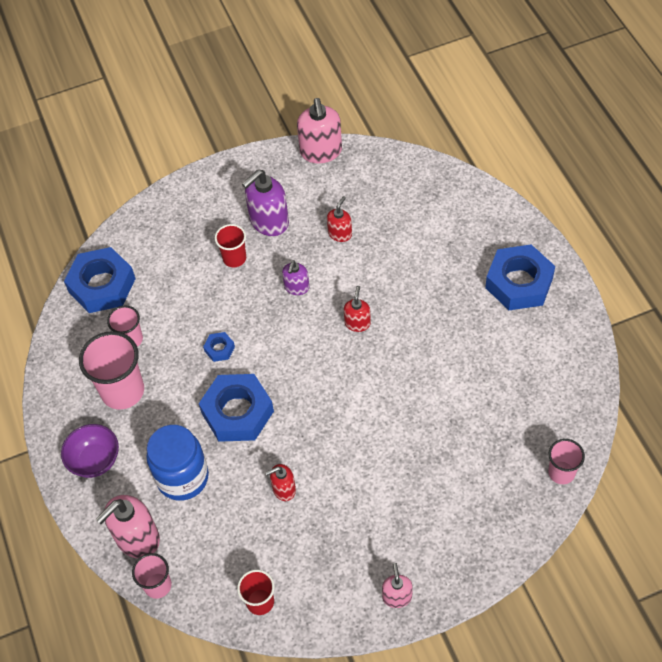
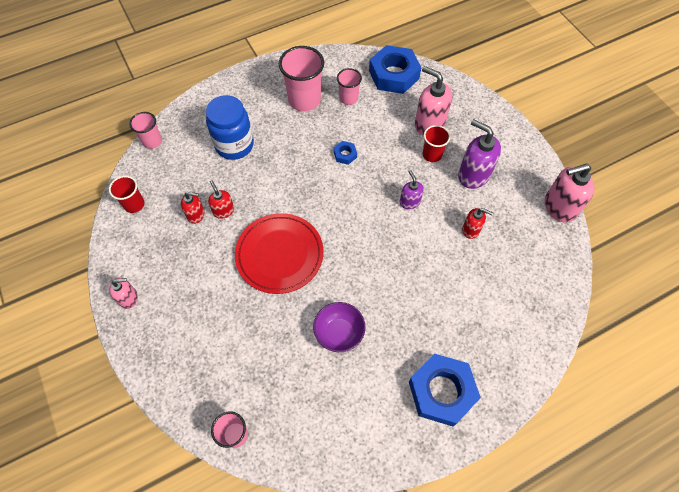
camera: 80 degrees right, 5 degrees up
(95, 460) = (248, 93): purple bowl -> purple bowl (339, 333)
(137, 538) = (188, 125): pink soap dispenser -> pink soap dispenser (429, 123)
(237, 412) = (289, 173): blue nut -> none
(296, 287) = (409, 201): purple soap dispenser -> purple soap dispenser turned 60 degrees clockwise
(352, 426) = (279, 255): none -> red plate
(357, 323) = (379, 251): red soap dispenser -> red soap dispenser (196, 214)

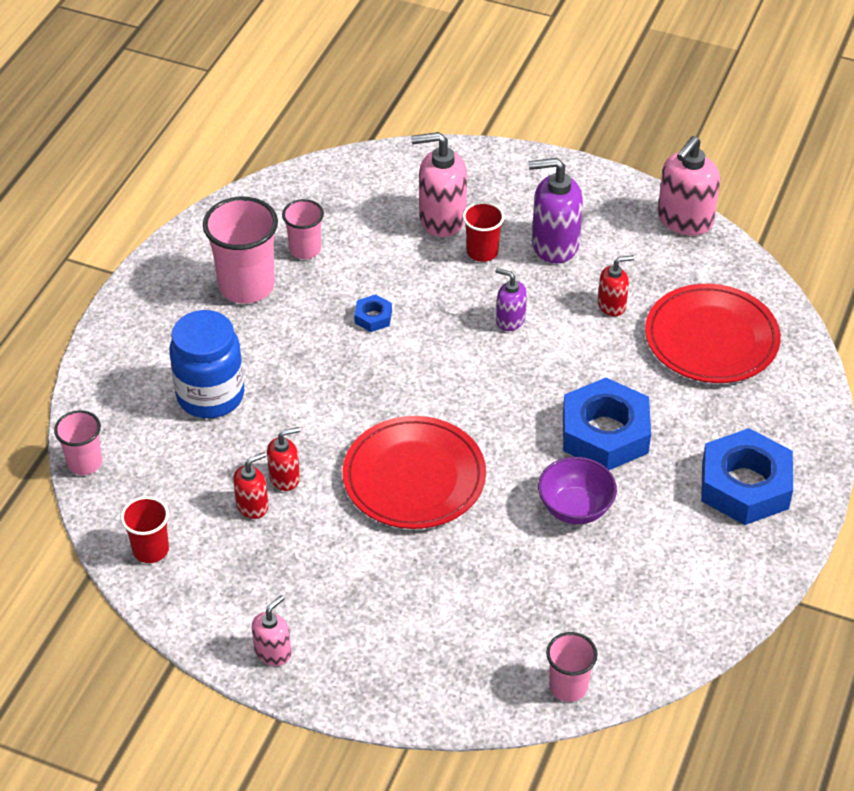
camera: 40 degrees left, 15 degrees down
(223, 211) = (285, 478): red soap dispenser -> red soap dispenser turned 135 degrees clockwise
(394, 75) = (335, 187): blue nut -> blue nut (605, 433)
(507, 288) = (711, 339): none -> red plate

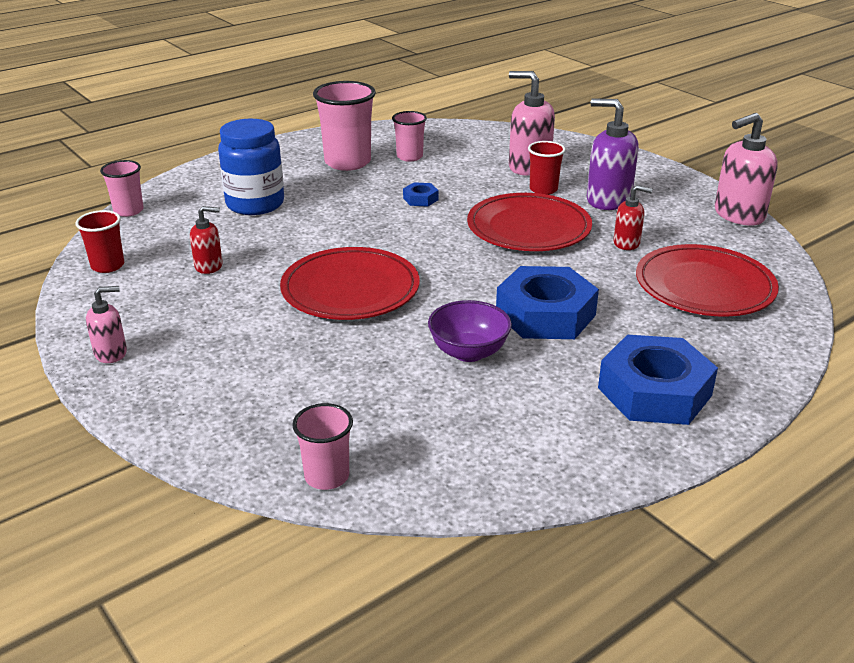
camera: 30 degrees right, 15 degrees down
(285, 478) = (252, 259): red soap dispenser -> none
(510, 320) = (528, 228): purple soap dispenser -> red plate

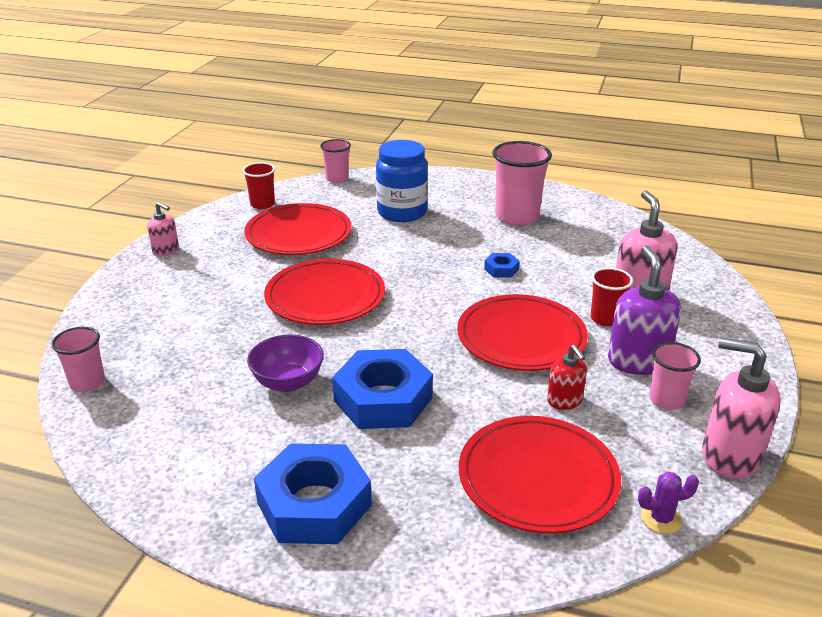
camera: 55 degrees right, 0 degrees up
(209, 266) = (298, 234): red soap dispenser -> red plate
(409, 157) = (567, 236): pink cup -> pink cup (666, 399)
(780, 261) = (661, 518): none -> purple cactus

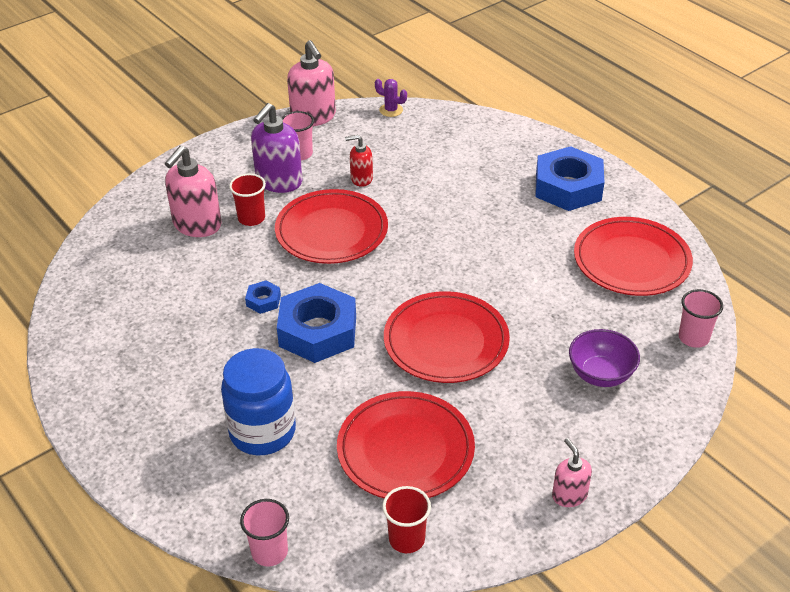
camera: 145 degrees left, 10 degrees up
(288, 382) = (534, 270): purple bowl -> purple bowl (600, 374)
(383, 399) = (476, 229): blue nut -> blue nut (318, 331)
(517, 217) = (159, 362): pink cup -> none
(538, 478) = (430, 149): red plate -> red plate (631, 261)
(564, 401) = (361, 179): red soap dispenser -> red soap dispenser turned 105 degrees counterclockwise

